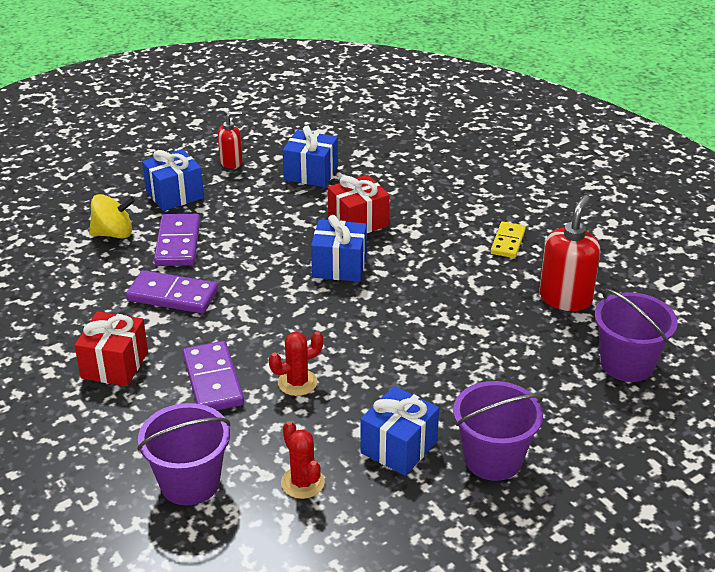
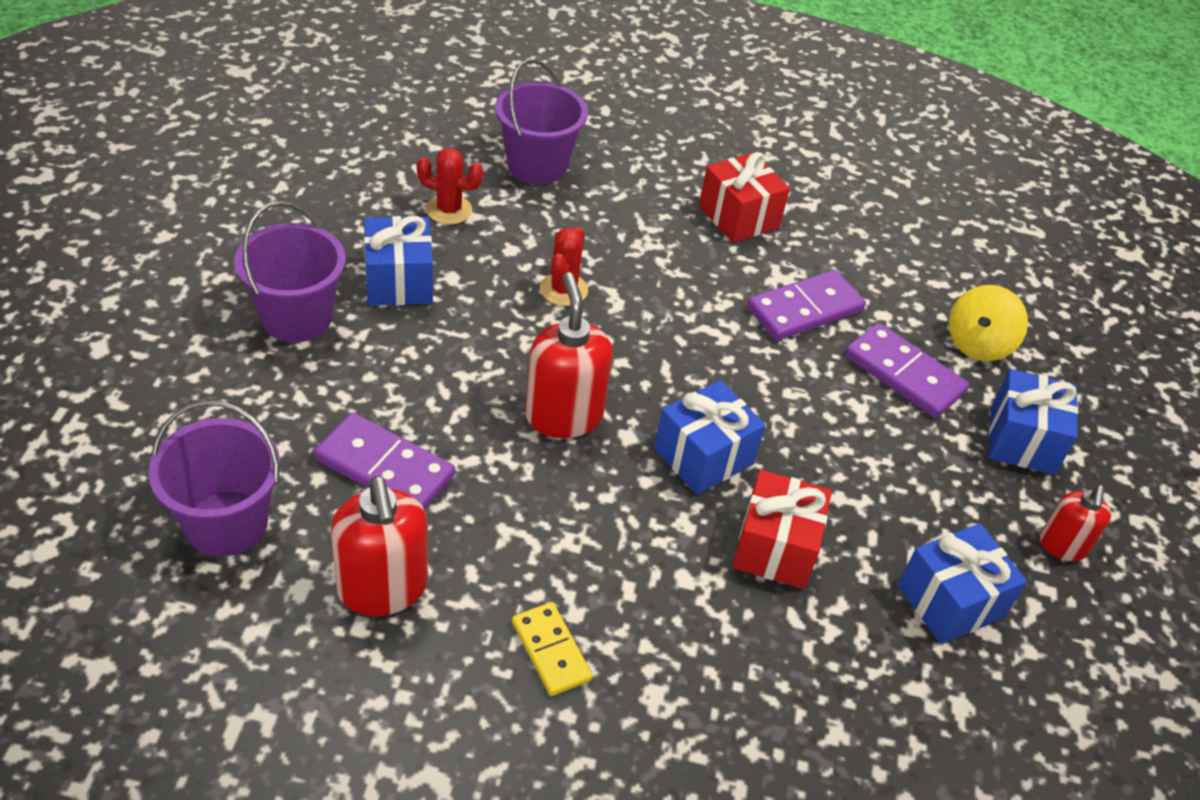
camera: 130 degrees right, 10 degrees up
(213, 380) = (639, 250): purple domino -> purple domino (384, 468)
(388, 319) = (563, 416): none -> red soap dispenser

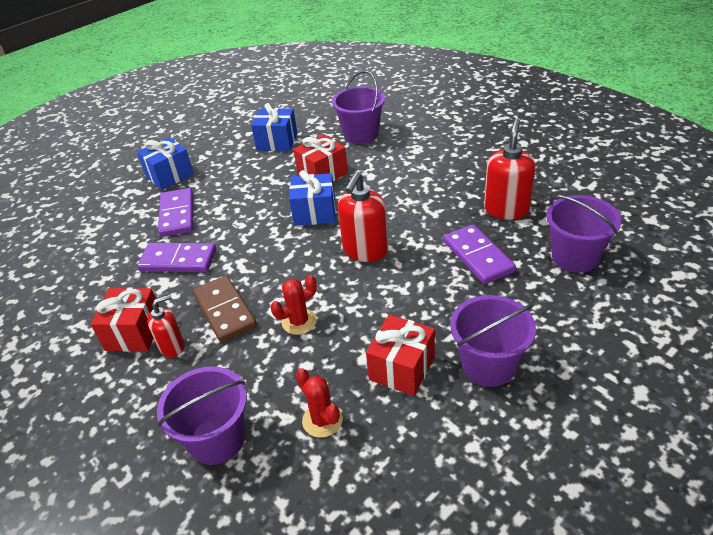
camera: 135 degrees left, 5 degrees down
(399, 281) = (402, 368): blue gift -> red gift
(551, 651) = (446, 171): yellow domino -> none
(666, 271) = (224, 311): none -> brown domino
(809, 699) = (361, 134): none -> purple bucket
(978, 344) = (122, 215): yellow spinning top -> none
(1062, 546) = (212, 143): red soap dispenser -> red soap dispenser (172, 346)

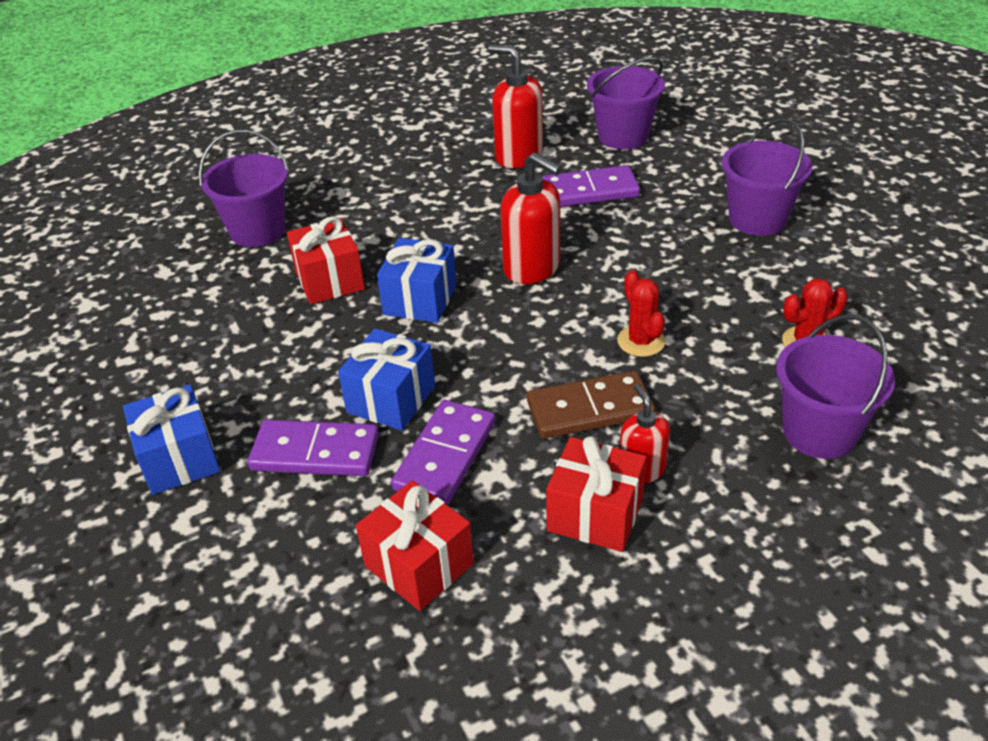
camera: 75 degrees left, 0 degrees up
(277, 142) = (194, 316): blue gift -> blue gift (391, 399)
(402, 368) = (745, 274): red gift -> red gift (419, 564)

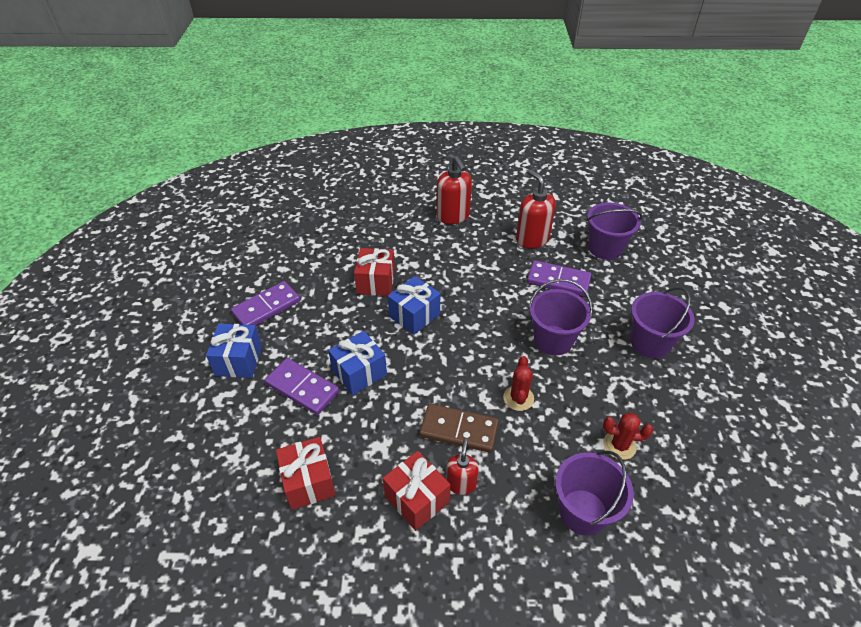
camera: 25 degrees right, 5 degrees up
(257, 230) = (360, 235): purple bucket -> purple bucket (553, 340)
(445, 456) = (364, 422): purple domino -> purple domino (266, 307)
(532, 268) = (489, 321): red soap dispenser -> red soap dispenser (453, 216)

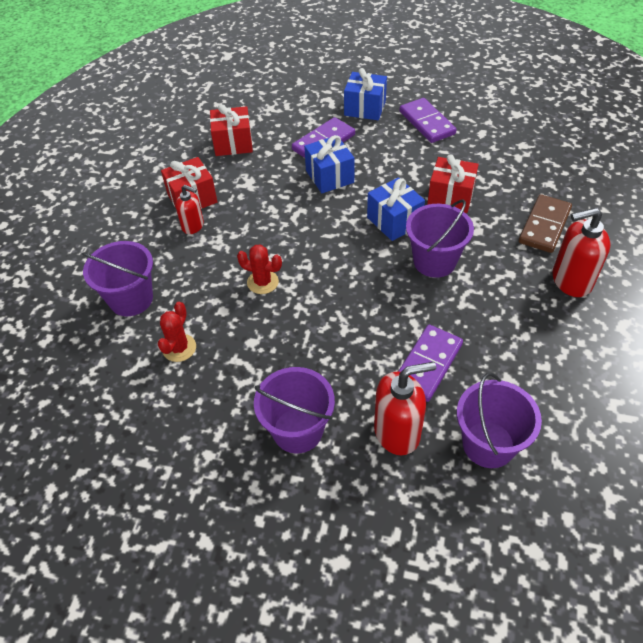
camera: 105 degrees right, 5 degrees up
(459, 430) = (244, 233): brown domino -> brown domino (544, 226)
(532, 239) = (516, 357): red soap dispenser -> red soap dispenser (397, 432)
(553, 340) = (329, 331): purple bucket -> purple bucket (434, 261)

